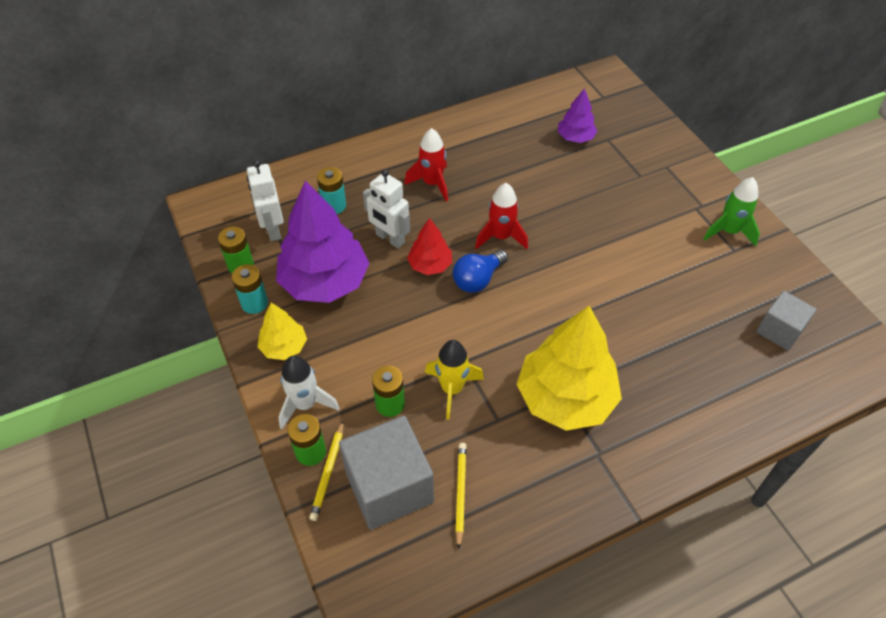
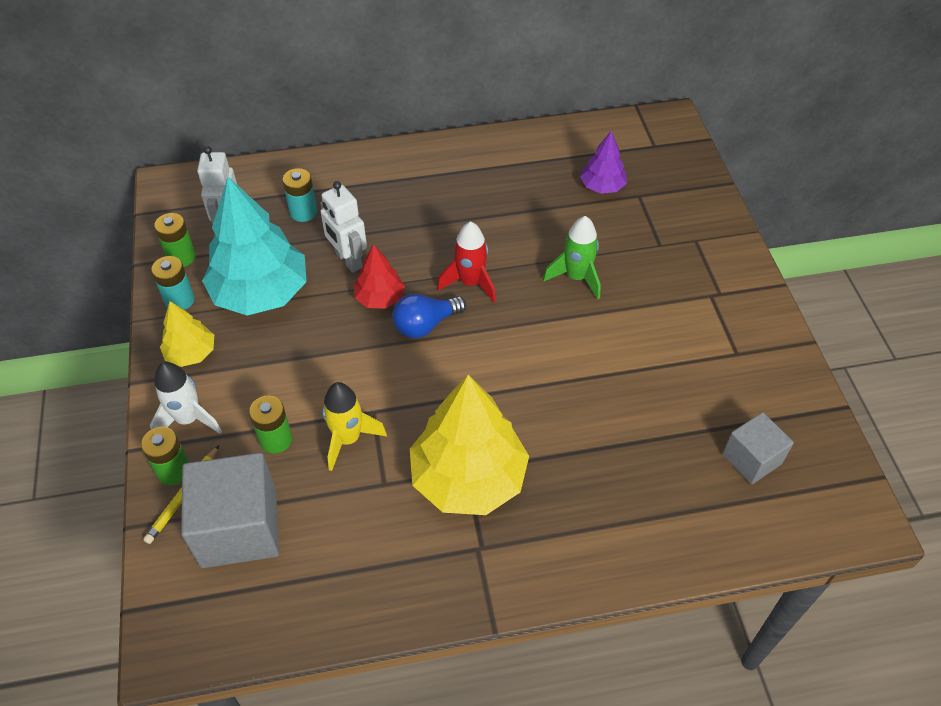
camera: 15 degrees right, 0 degrees up
(325, 282) = (261, 293): purple tree -> turquoise tree
(432, 183) = (418, 208): red rocket -> none
(460, 493) = (311, 553): yellow pencil -> none
(728, 231) = (739, 330): green rocket -> green rocket (576, 277)

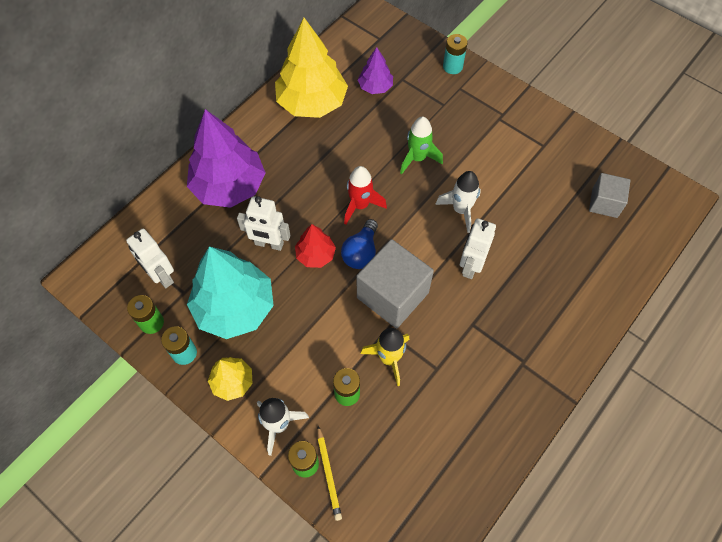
camera: 40 degrees left, 10 degrees up
(239, 528) = (382, 463): grey cube -> grey cube (392, 295)
(303, 212) = (203, 231): turquoise battery -> turquoise battery (452, 67)
(366, 189) = (229, 186): none -> purple tree
(468, 478) = (478, 327): yellow tree -> yellow tree (312, 102)
(524, 414) = (470, 266): none -> white robot
(571, 355) = (461, 210): none -> white rocket

